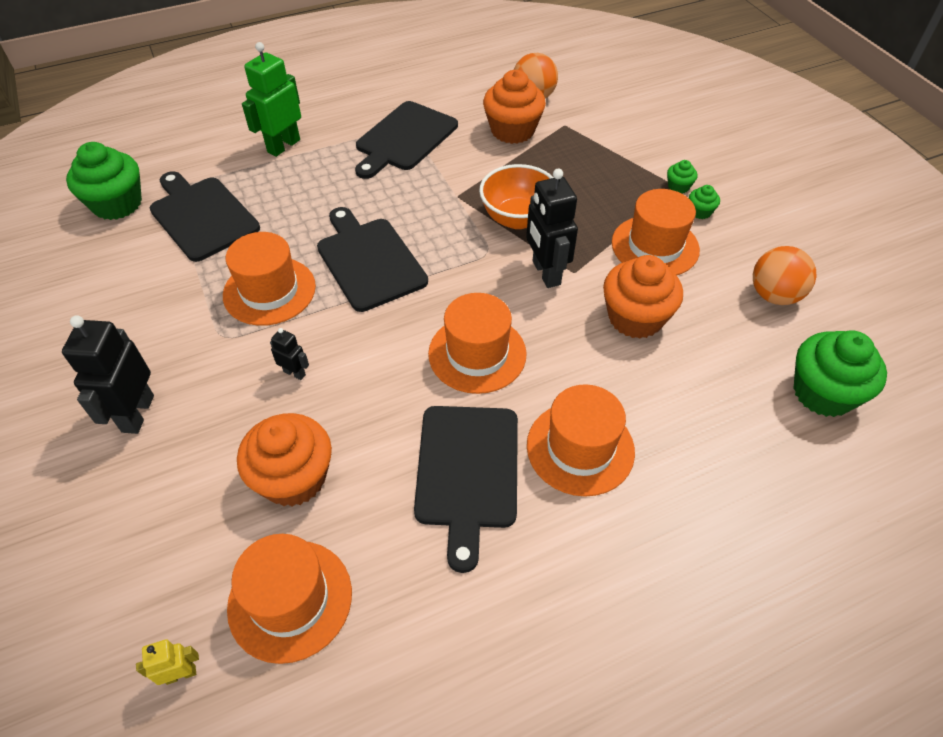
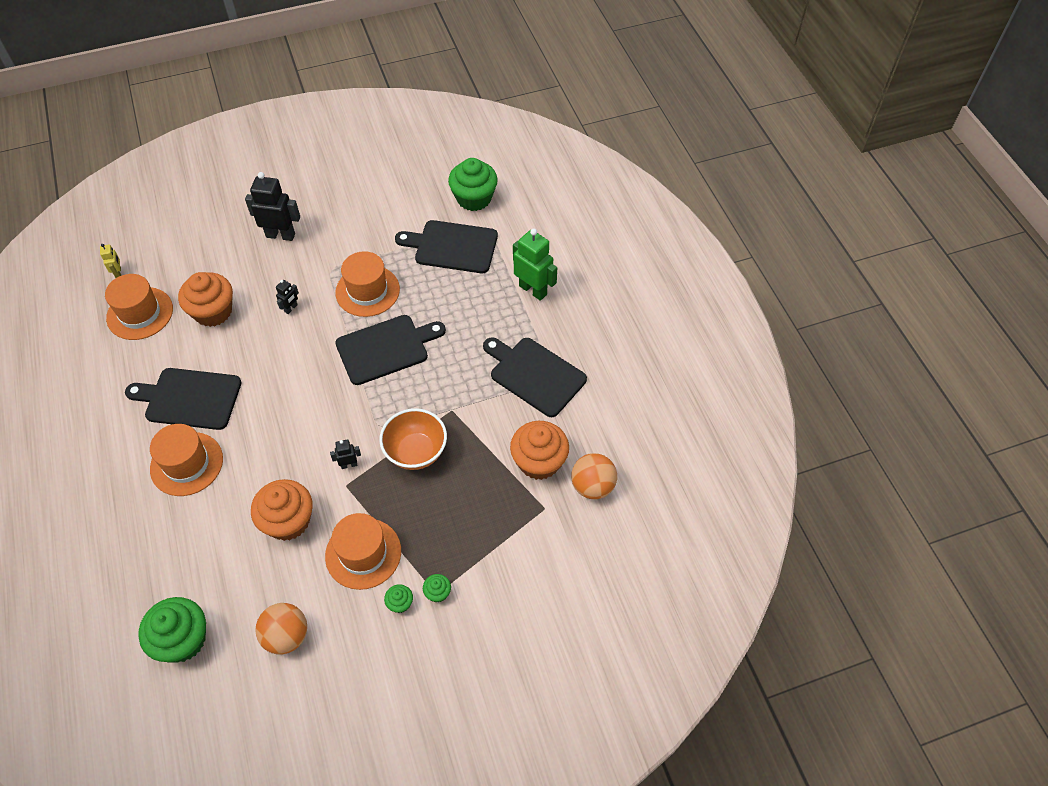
camera: 95 degrees right, 5 degrees up
(202, 216) = (452, 247): black cutting board -> black cutting board turned 135 degrees counterclockwise
(477, 354) = (280, 411): orange hat -> none
(545, 273) = (349, 464): black robot -> black robot, size x0.49

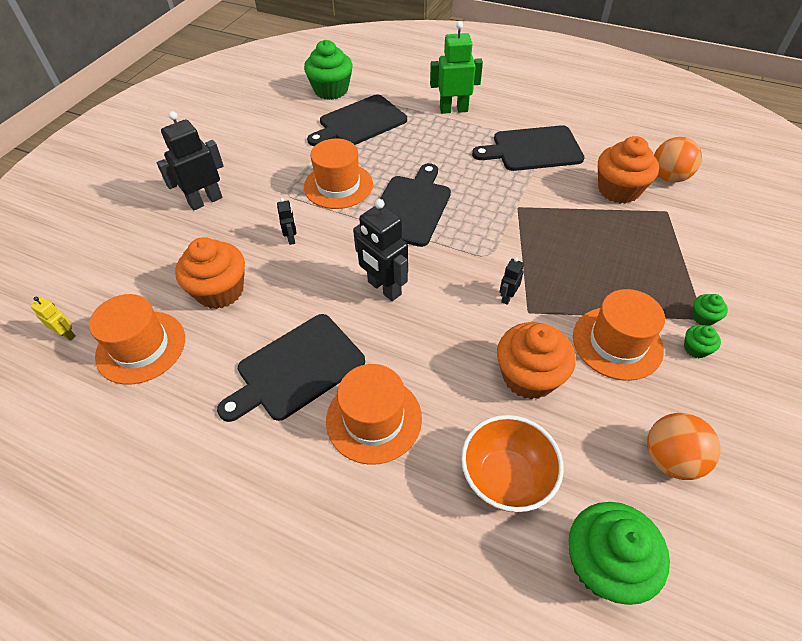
camera: 45 degrees left, 5 degrees down
(293, 392) = (384, 288): none -> black robot
(416, 452) = (538, 249): orange bowl -> orange bowl (505, 478)

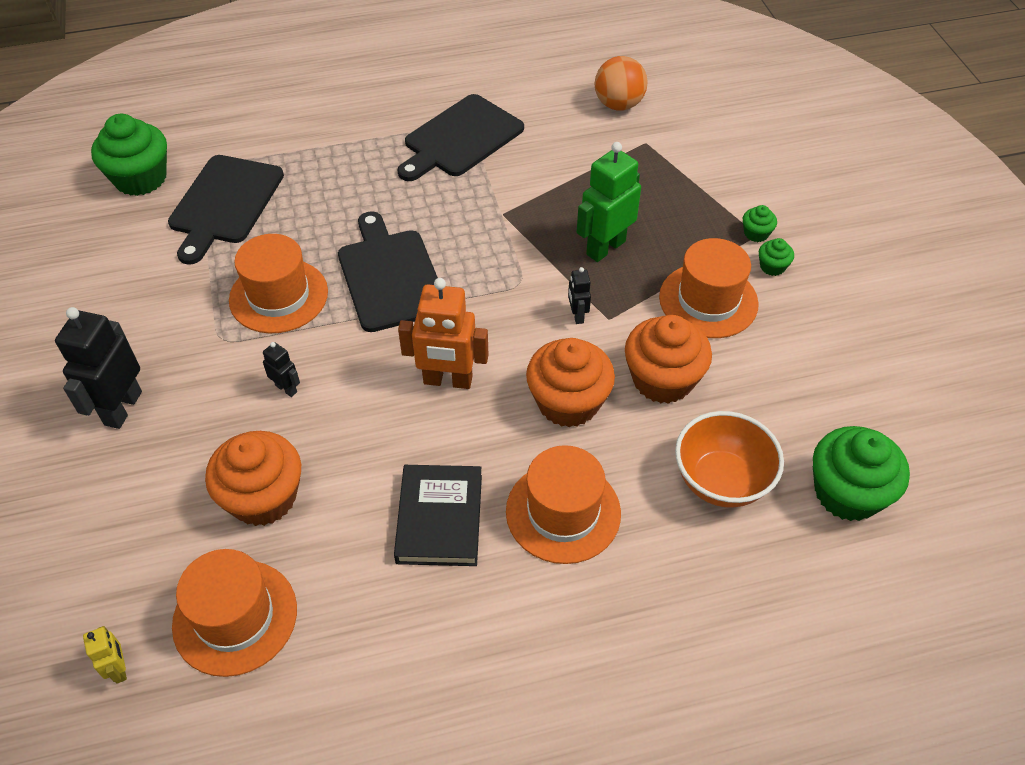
camera: 40 degrees left, 0 degrees up
(67, 334) = (119, 669): yellow robot -> yellow robot turned 75 degrees clockwise
(297, 369) = (439, 518): black cutting board -> black book
(384, 288) = (447, 381): black robot -> orange robot
(453, 110) = (326, 132): green robot -> green robot (605, 247)
(618, 190) = (584, 143): orange cupcake -> orange cupcake (568, 402)
(670, 459) = (827, 376): orange ball -> none

